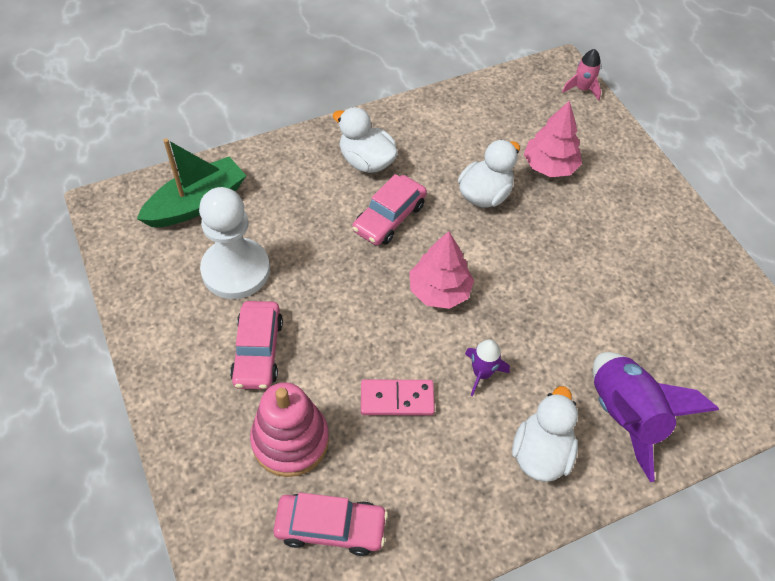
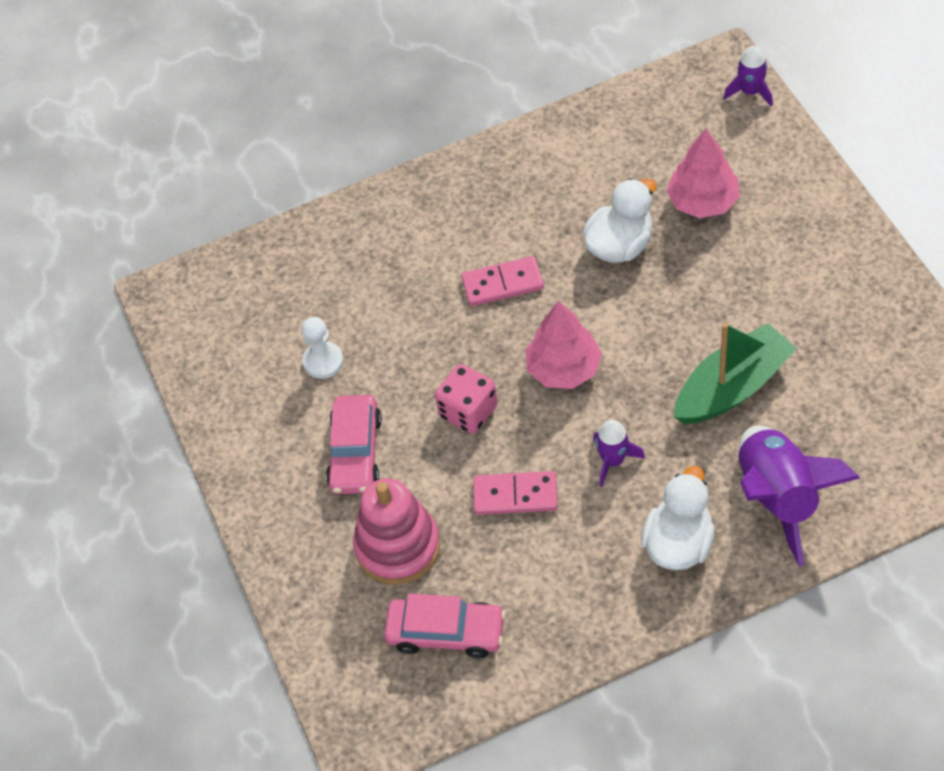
camera: 10 degrees right, 0 degrees up
(196, 203) = (270, 284): green boat -> green boat (732, 387)
(236, 270) = (323, 361): white pawn -> white pawn, size x0.51
(358, 322) = (468, 411): none -> pink dice
(366, 161) = (472, 214): white duck -> none
(389, 217) = (502, 284): pink car -> pink domino
(582, 89) = (750, 92): pink rocket -> purple rocket

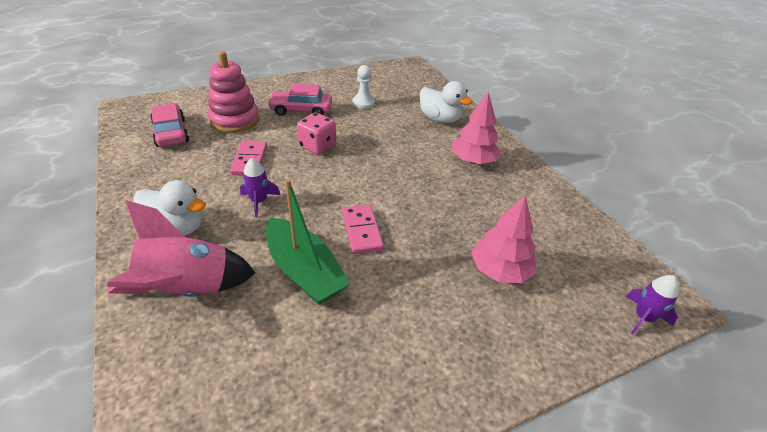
camera: 80 degrees right, 15 degrees down
(446, 633) = (171, 132): pink car -> pink car turned 150 degrees clockwise
(502, 284) = (414, 163): pink domino -> pink domino (362, 231)
(564, 368) = (341, 185): pink tree -> pink tree (473, 161)
(620, 245) = (449, 218): white duck -> white duck (440, 119)
(778, 498) = (186, 290): purple rocket -> pink rocket

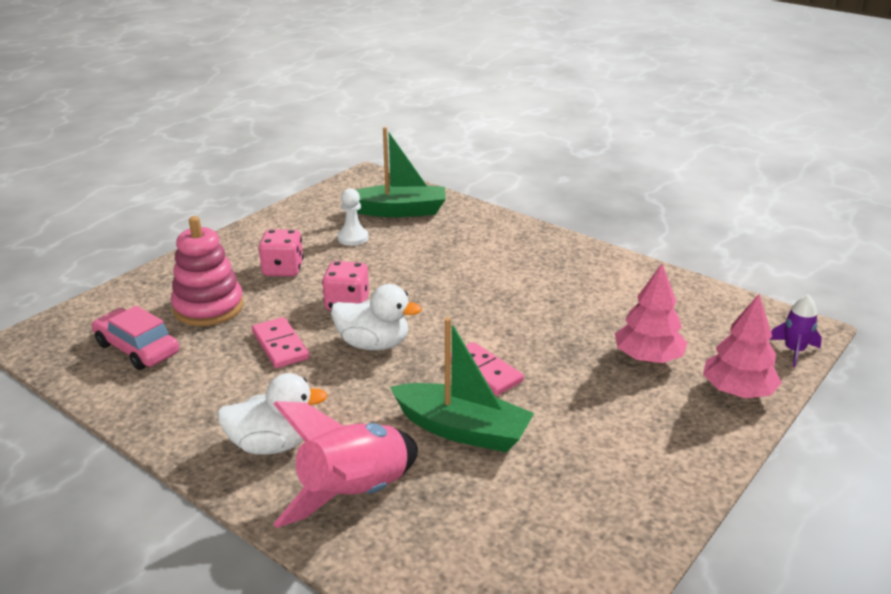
camera: 25 degrees left, 10 degrees down
(259, 202) = (341, 384): purple rocket -> none
(301, 110) = (283, 269): pink car -> pink dice
(410, 94) = (399, 211): none -> green boat
(440, 119) = (460, 230): white duck -> white duck (373, 344)
(473, 161) = (535, 264): pink tree -> pink tree (738, 391)

